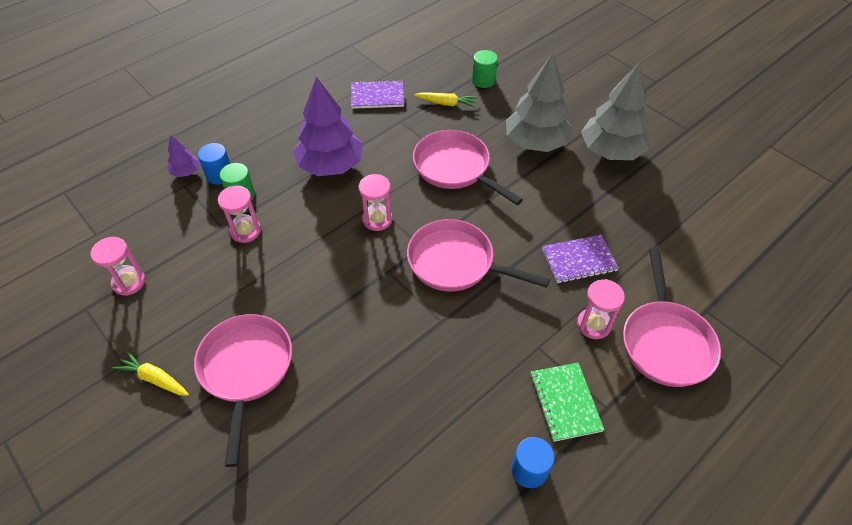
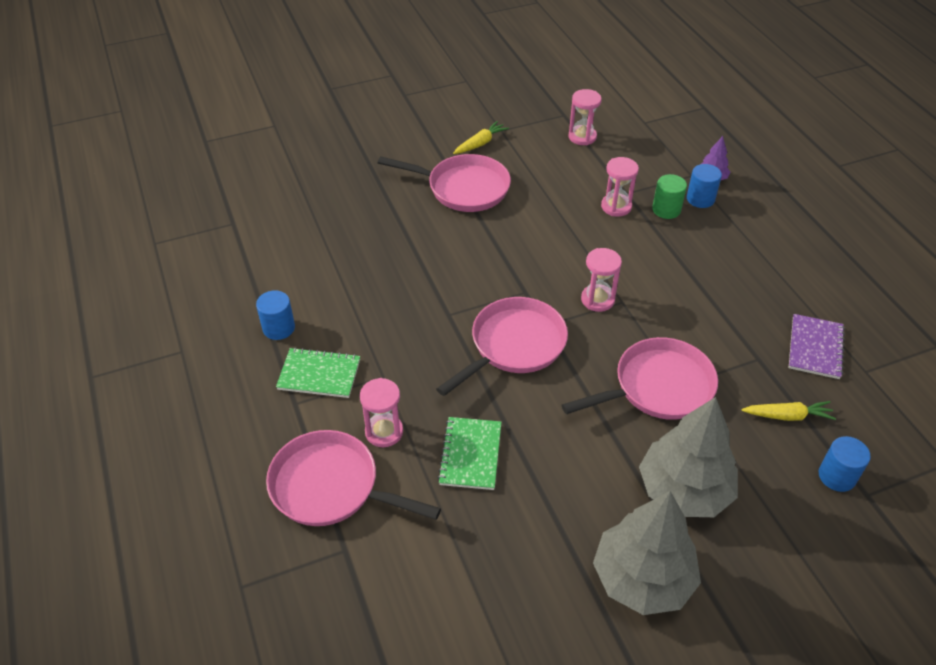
camera: 110 degrees right, 5 degrees down
(331, 165) = (693, 280): purple tree -> none
(446, 103) = (788, 416): yellow carrot -> yellow carrot turned 120 degrees counterclockwise
(483, 80) = (837, 476): green cylinder -> blue cylinder
(579, 260) = (470, 454): purple notebook -> green notebook

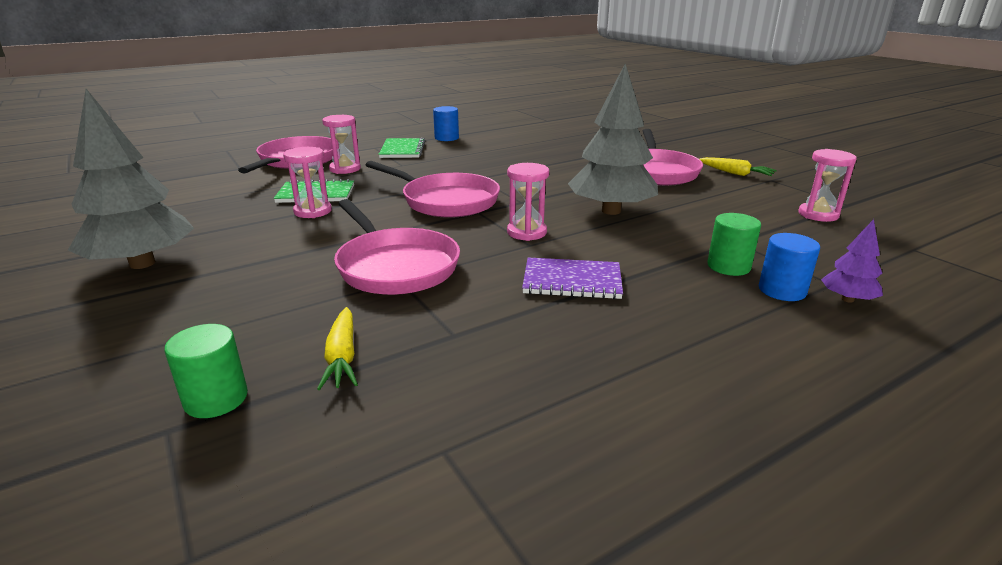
camera: 80 degrees right, 20 degrees down
(616, 206) = (701, 236): pink hourglass -> pink hourglass (313, 211)
(684, 490) = (240, 283): grey tree -> grey tree (611, 211)
(815, 348) = (490, 390): purple notebook -> purple notebook (572, 281)
(837, 476) = (216, 399): blue cylinder -> green cylinder

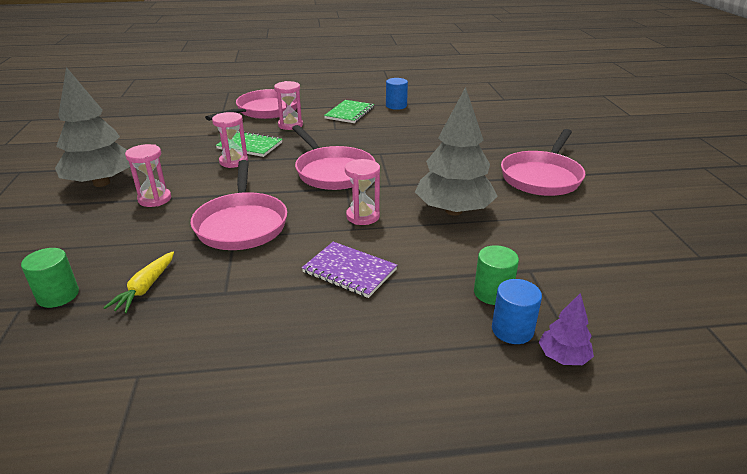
camera: 25 degrees right, 5 degrees up
(735, 173) = (621, 194): yellow carrot -> none
(818, 214) = (650, 261): pink hourglass -> pink hourglass (155, 199)

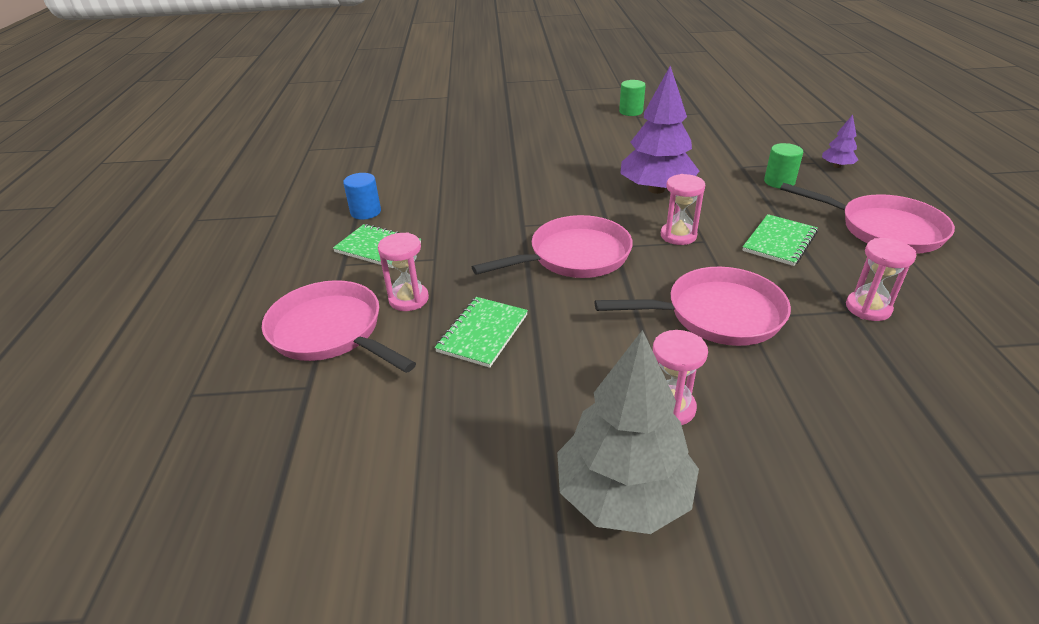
camera: 85 degrees left, 5 degrees up
(58, 295) = (931, 444): green cylinder -> green cylinder (631, 111)
(145, 288) = (875, 369): yellow carrot -> none
(234, 161) = (540, 343): pink hourglass -> pink hourglass (868, 308)
(349, 271) = (779, 242): purple notebook -> green notebook
(453, 211) = (656, 189): grey tree -> purple tree
(512, 330) = (819, 179): blue cylinder -> none
(542, 177) = (583, 146): pink pan -> pink pan (883, 229)

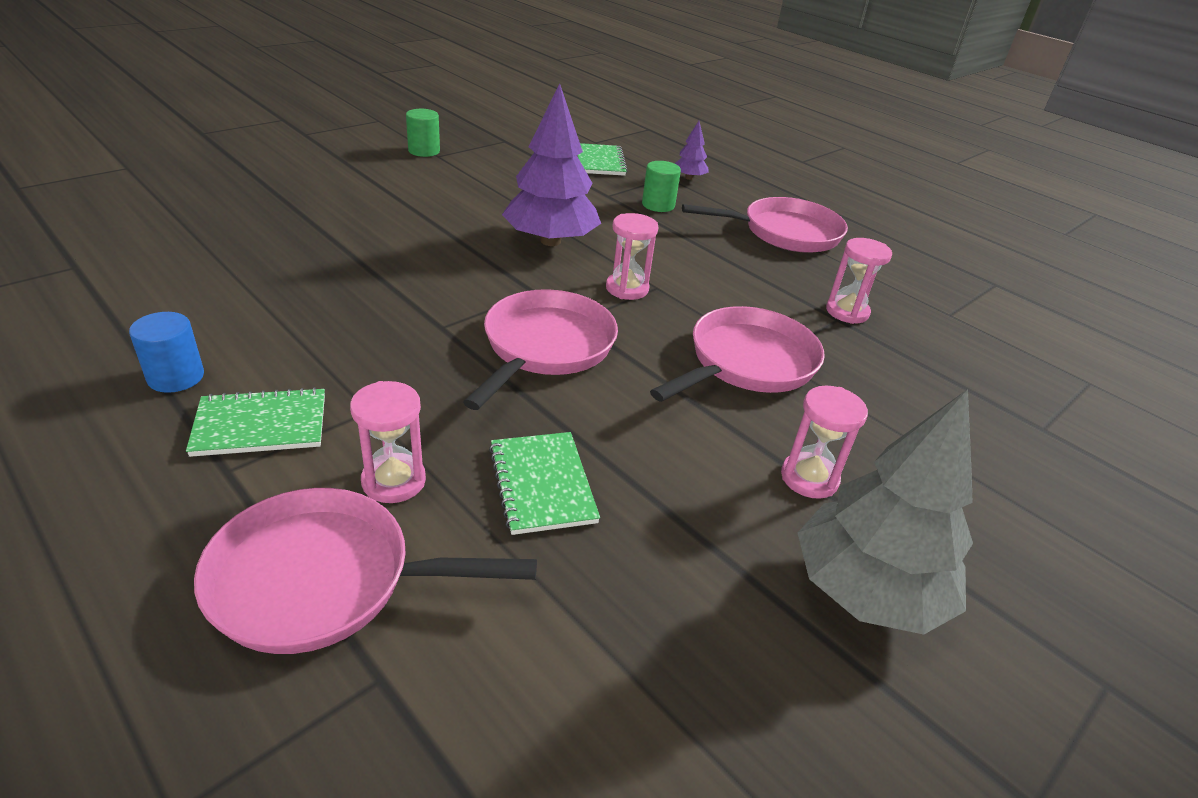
camera: 45 degrees left, 0 degrees up
(779, 242) = (720, 268): green notebook -> green notebook (600, 162)

